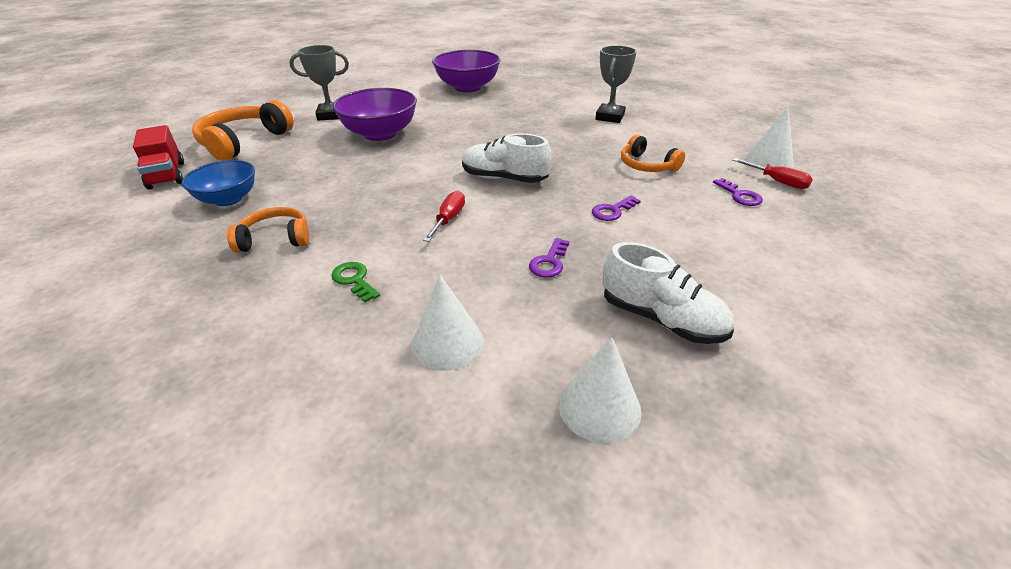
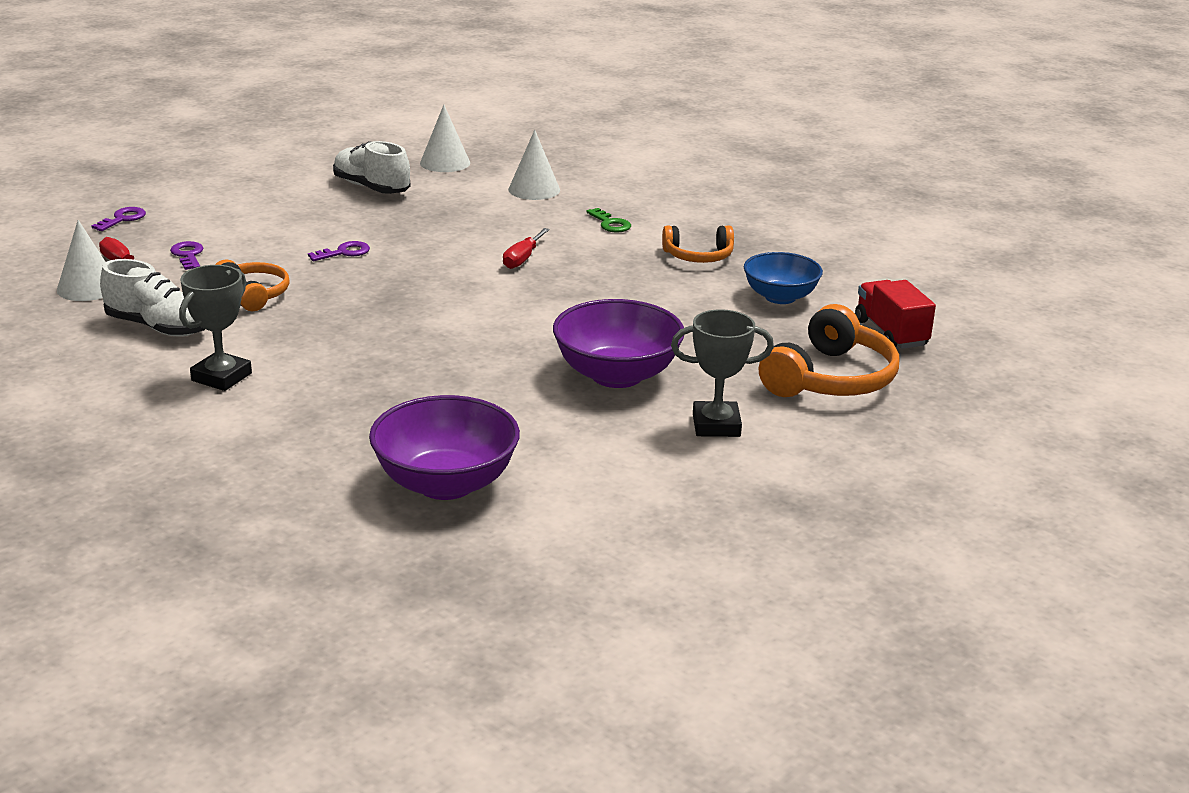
camera: 175 degrees left, 10 degrees down
(504, 178) = (446, 293): white shoe -> white shoe (158, 327)
(549, 262) = (436, 221): purple key -> purple key (123, 219)

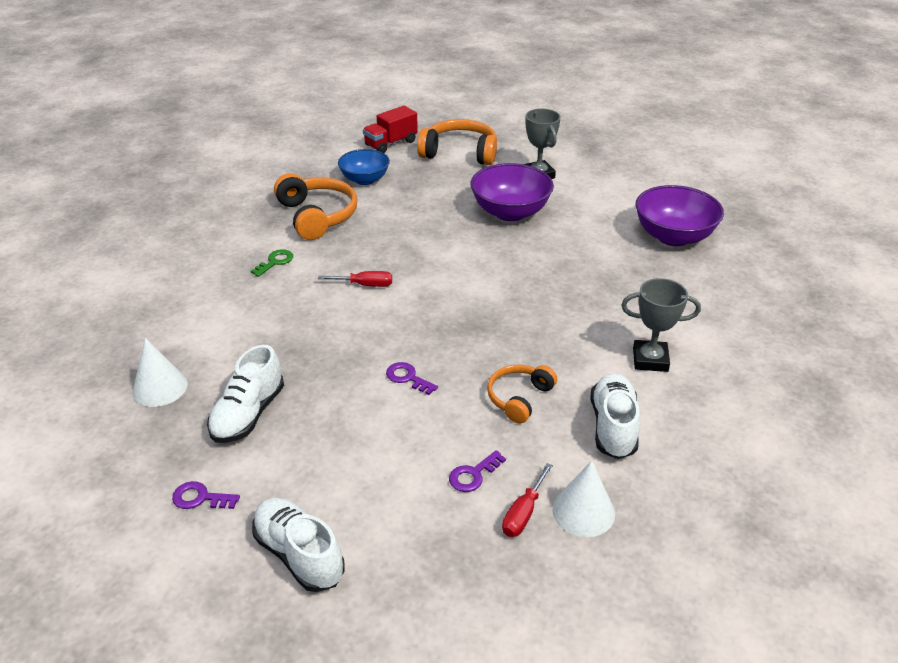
camera: 110 degrees left, 10 degrees up
(123, 219) = (419, 574): purple key -> purple key (200, 498)
(197, 187) = (299, 555): none -> white shoe
(534, 189) = (215, 315): white cone -> none
(698, 256) = (317, 216): orange headphones -> orange headphones, size x1.65

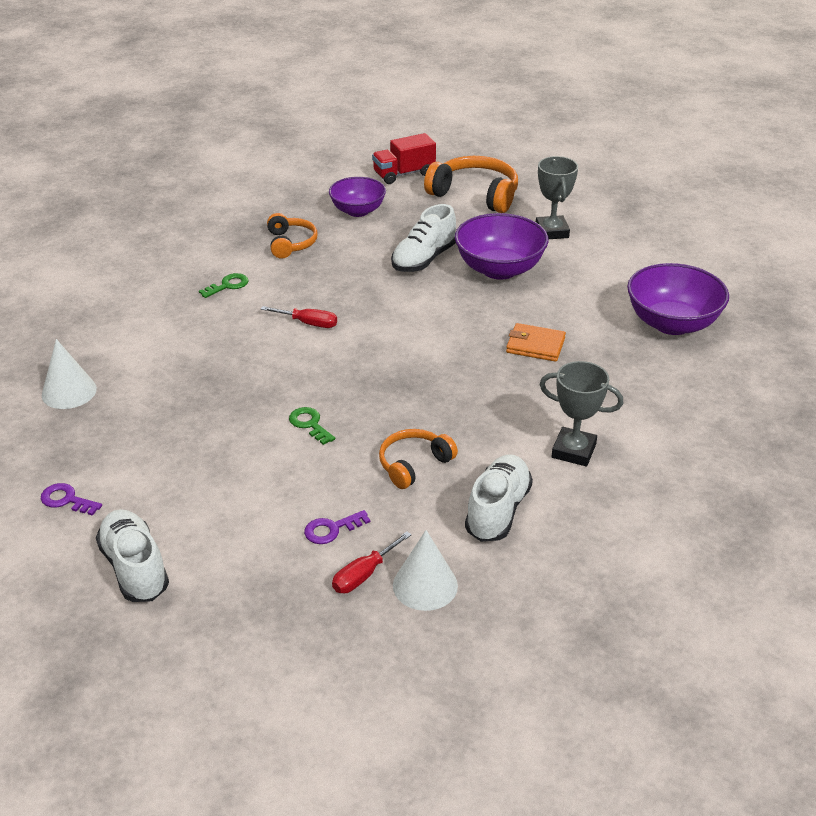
camera: 15 degrees right, 0 degrees up
(248, 414) = (141, 431): white shoe -> white shoe (424, 259)
(317, 216) = (290, 243): orange headphones -> orange headphones, size x0.61
(365, 180) = (358, 211): blue bowl -> purple bowl
(407, 377) = (309, 424): purple key -> green key
(572, 273) = (535, 345): none -> orange wallet

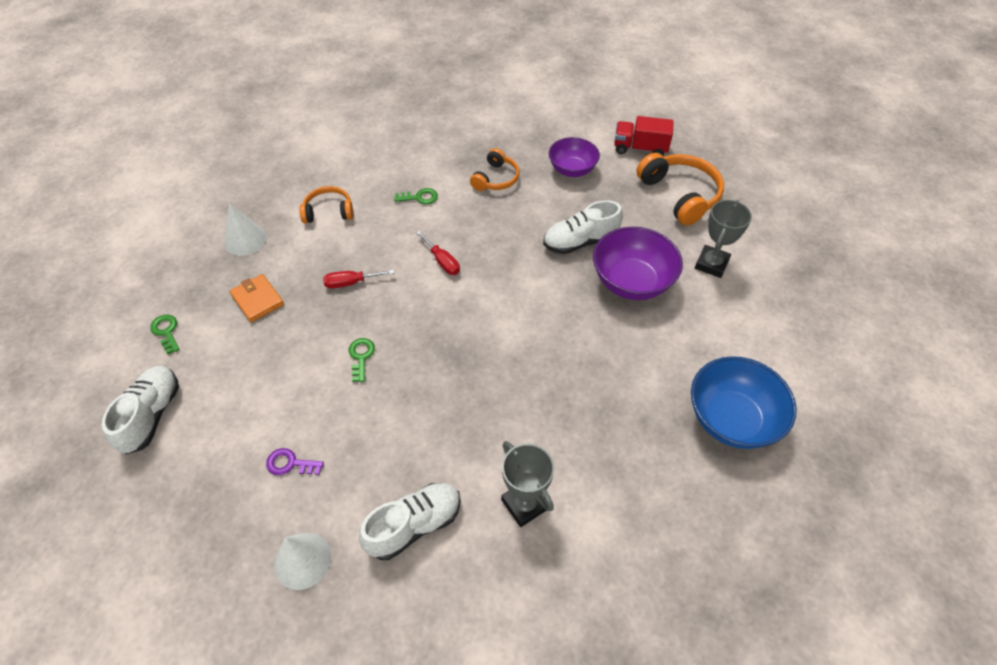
camera: 35 degrees right, 15 degrees up
(66, 500) = (166, 331): purple key -> green key
(364, 575) = (273, 520): red screwdriver -> red screwdriver (351, 283)
(414, 464) = (396, 440): orange headphones -> orange headphones (328, 212)
(535, 345) = (591, 376): orange wallet -> orange wallet (257, 300)
(672, 323) = (731, 419): purple bowl -> blue bowl

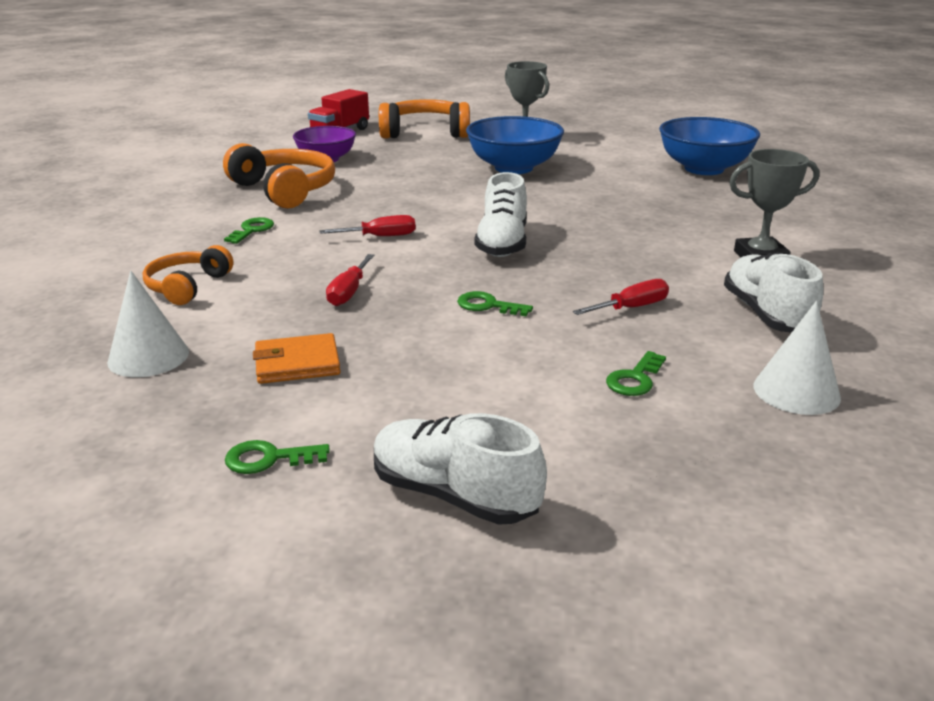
camera: 65 degrees left, 25 degrees down
(290, 463) = (635, 379): purple key -> green key
(390, 437) = (631, 308): none -> red screwdriver
(496, 179) = (284, 190): orange headphones -> orange headphones, size x1.65
(580, 242) = (435, 175): white shoe -> white shoe (502, 243)
(631, 282) = (513, 168): purple bowl -> blue bowl

